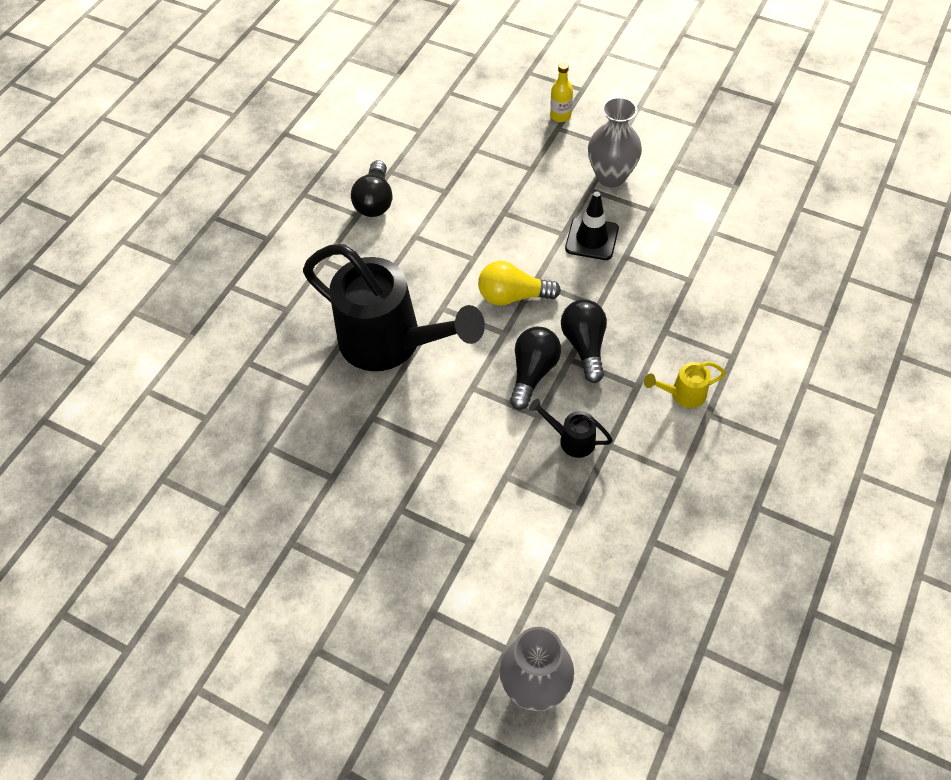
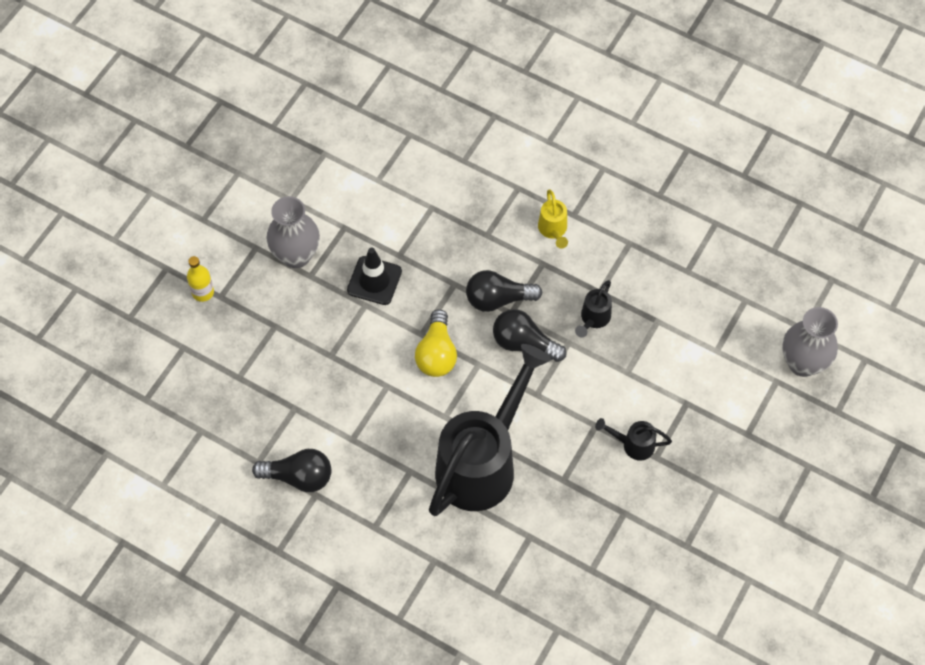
camera: 90 degrees left, 5 degrees up
(414, 485) = (633, 444): none -> black watering can

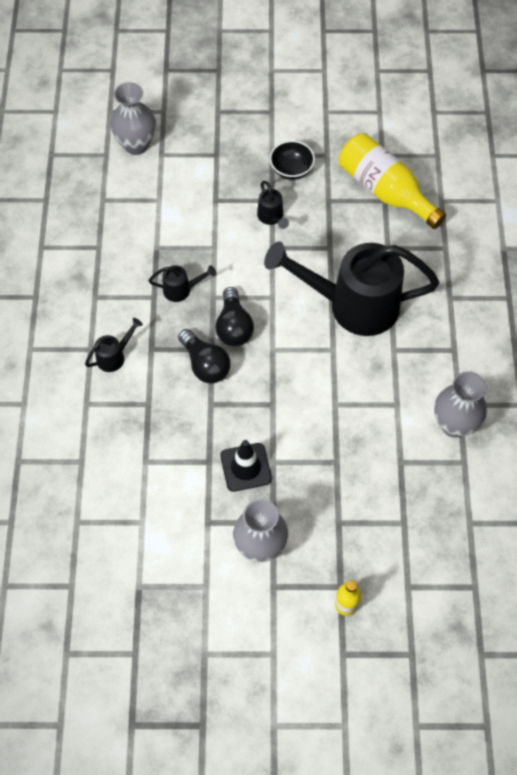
camera: 120 degrees left, 0 degrees up
(299, 477) = (454, 424): black light bulb -> grey vase
(437, 354) = (283, 383): yellow light bulb -> none
(553, 230) = (114, 356): yellow watering can -> black watering can
(603, 578) = (385, 191): none -> yellow bottle
(685, 498) = (291, 170): none -> black bowl

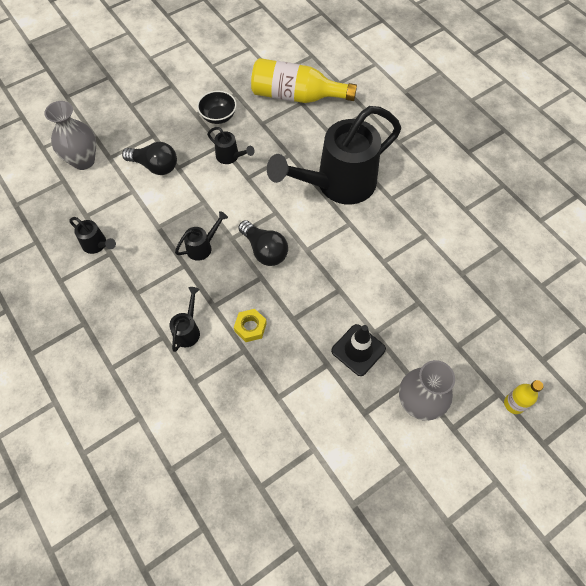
camera: 35 degrees left, 0 degrees up
(93, 233) = (97, 245): none -> black watering can
(168, 387) = (250, 327): none -> yellow nut
(205, 364) = (265, 292): black light bulb -> black light bulb (155, 166)
(454, 424) = (474, 224): grey vase -> none

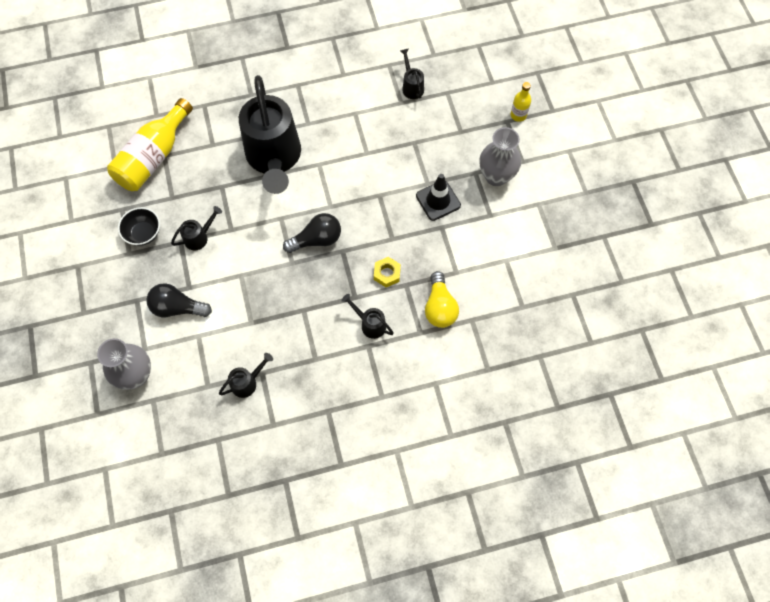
camera: 70 degrees left, 5 degrees up
(155, 166) = (177, 308): black light bulb -> black light bulb turned 120 degrees counterclockwise
(202, 247) = (290, 289): black watering can -> black watering can (411, 86)
(229, 393) = (439, 307): none -> yellow light bulb

